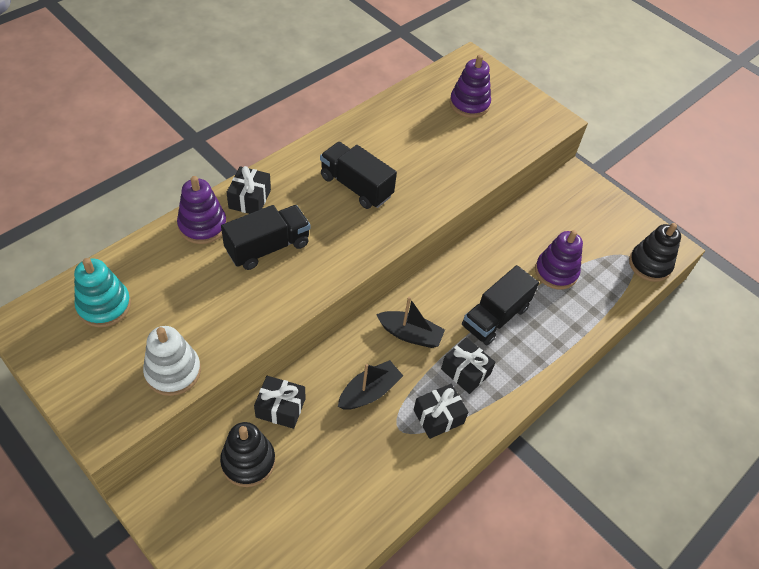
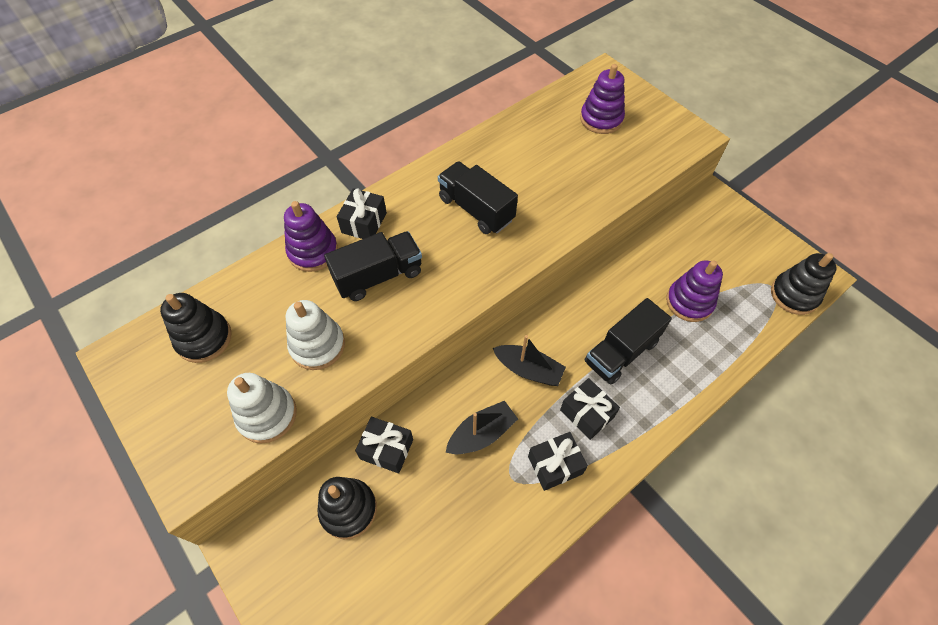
camera: 10 degrees right, 5 degrees up
(104, 306) = (204, 338): turquoise stacking toy -> black stacking toy
(215, 310) = (317, 345): none -> white stacking toy

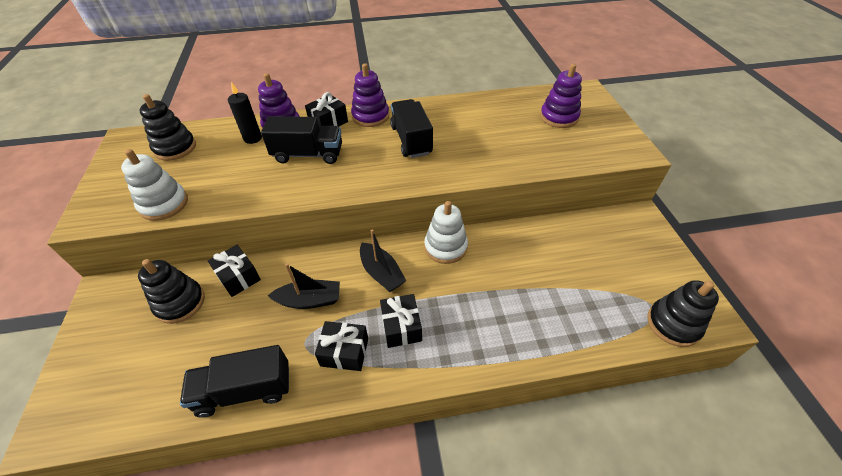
camera: 30 degrees right, 10 degrees down
(292, 283) = (253, 138): none -> black candle
(317, 345) = (232, 178): white stacking toy -> white stacking toy (445, 247)
(621, 352) = (467, 295): black truck -> black truck (245, 390)
(689, 302) = (558, 285): purple stacking toy -> purple stacking toy (370, 116)

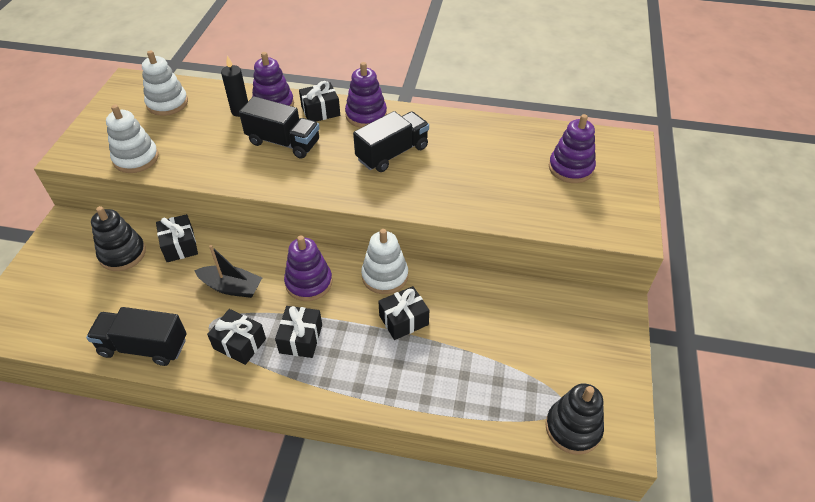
camera: 20 degrees right, 0 degrees up
(175, 148) = (167, 103): black stacking toy -> white stacking toy
(381, 273) = (309, 282): black boat -> purple stacking toy
(411, 140) = (392, 153): black truck -> black truck turned 45 degrees clockwise
(483, 279) = (403, 320): none -> black gift

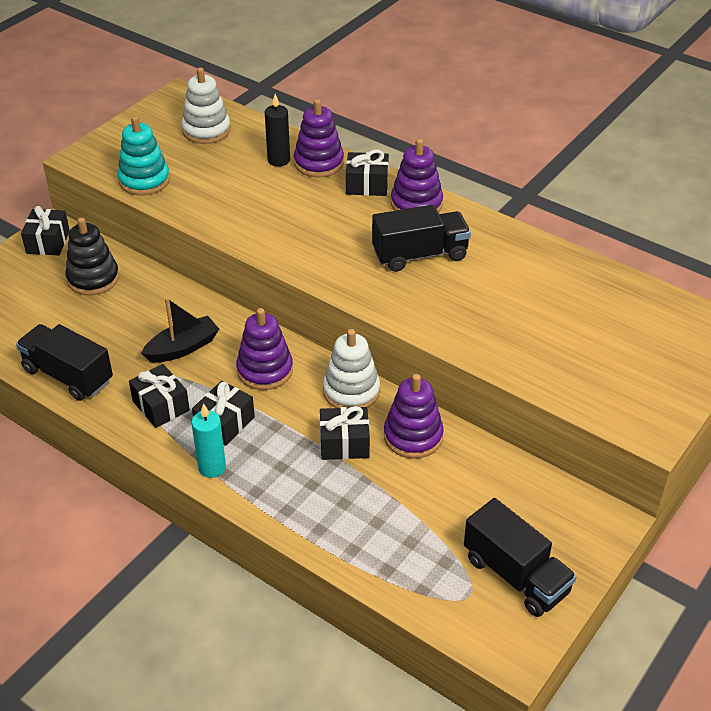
camera: 25 degrees right, 5 degrees down
(136, 158) = (144, 180): white stacking toy -> turquoise stacking toy
(180, 246) = (153, 289): black gift -> black gift (48, 242)
(231, 287) = (183, 348): black boat -> black boat turned 75 degrees counterclockwise
(283, 142) = (305, 207): black truck -> black truck (516, 575)
(311, 381) = (212, 467): none -> turquoise candle
(570, 168) = (626, 335): purple stacking toy -> purple stacking toy (413, 436)
(573, 428) = (464, 620): black stacking toy -> none

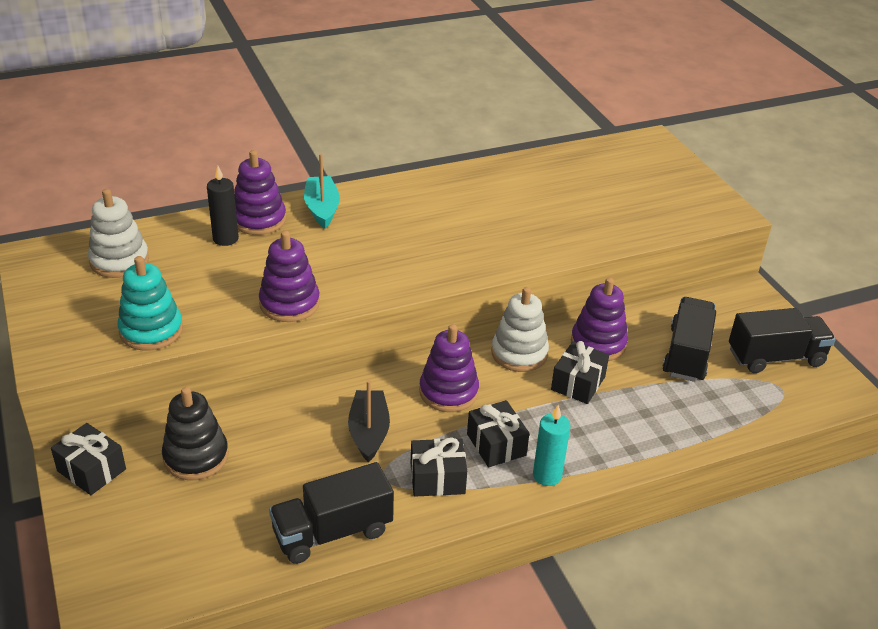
camera: 60 degrees left, 5 degrees down
(367, 185) = (322, 209): black gift -> turquoise boat
(416, 204) = (377, 196): purple stacking toy -> purple stacking toy (289, 303)
(420, 255) = (446, 223): black truck -> black truck (686, 354)

